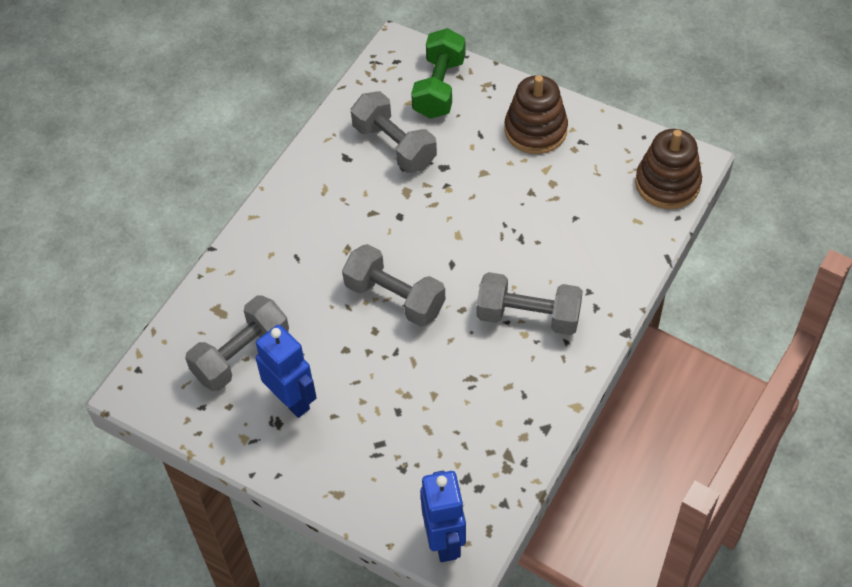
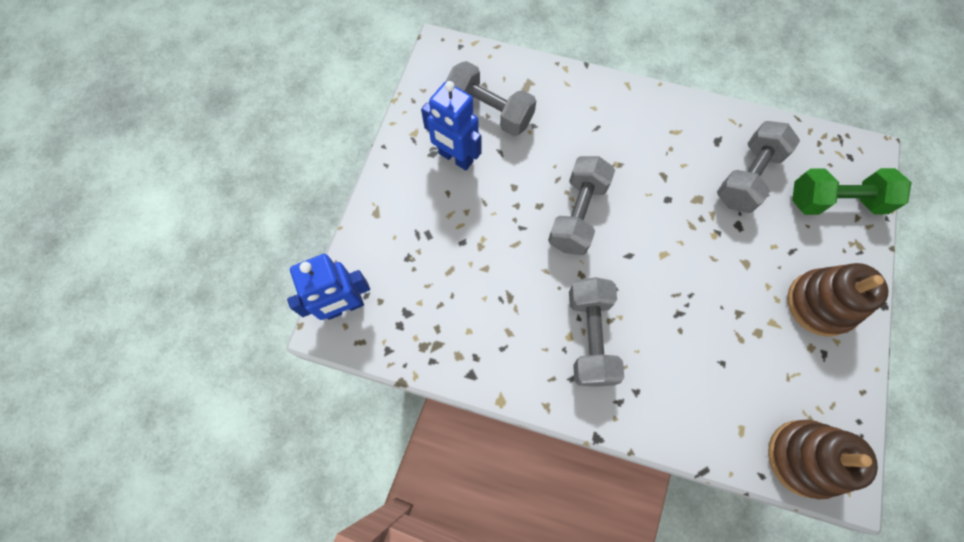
camera: 75 degrees right, 15 degrees up
(292, 400) = (455, 158): blue robot -> blue robot turned 90 degrees clockwise

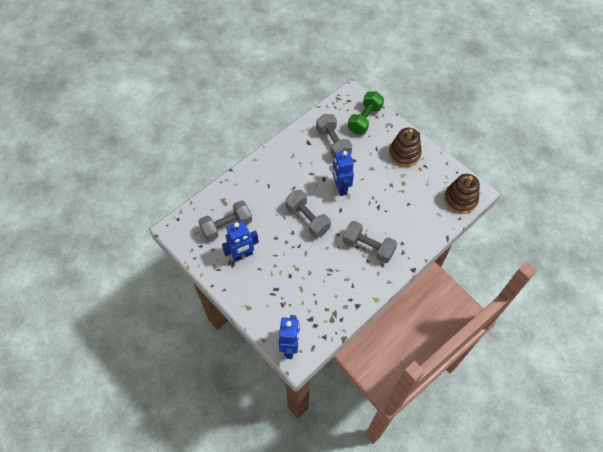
camera: 60 degrees left, 10 degrees down
(671, 234) = (340, 188): none -> blue robot

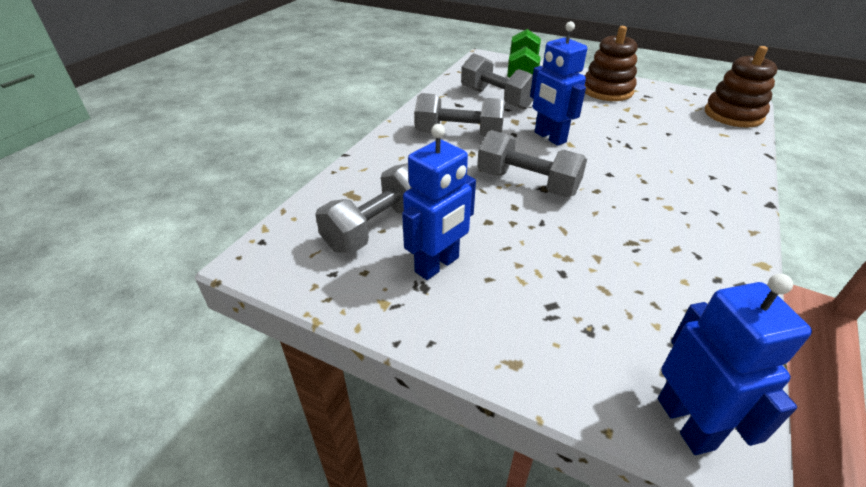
camera: 20 degrees left, 20 degrees down
(368, 247) = (665, 194): grey dumbbell -> grey dumbbell (459, 135)

